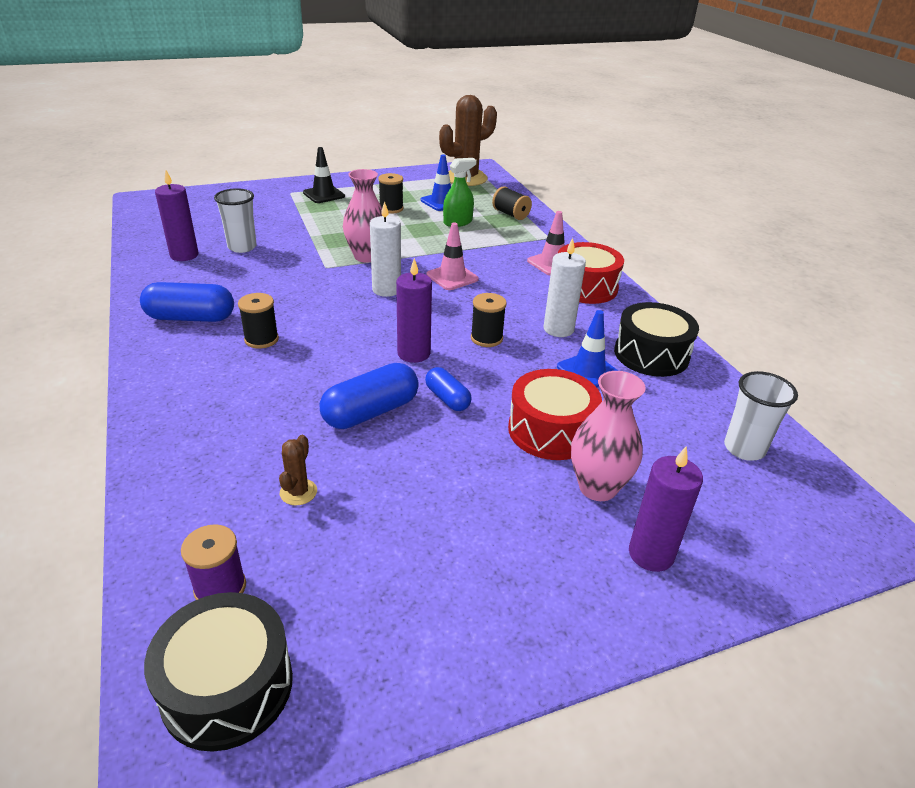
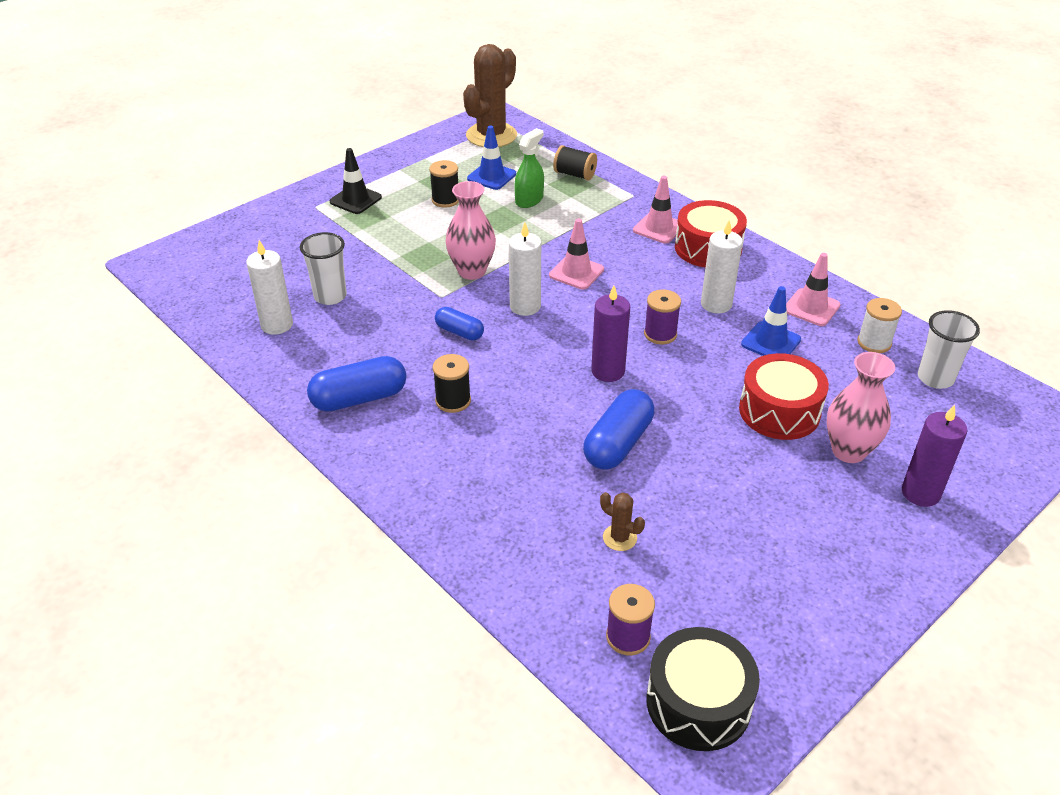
camera: 20 degrees left, 5 degrees up
(184, 255) = (277, 325): purple candle -> white candle
(298, 492) = (619, 538): brown cactus -> brown cactus turned 45 degrees counterclockwise
(447, 398) = (673, 408): blue capsule -> blue capsule (459, 332)
(486, 338) = (660, 334): black spool -> purple spool
(651, 354) = (811, 307): black drum -> pink traffic cone
(696, 399) = (874, 343): none -> white spool

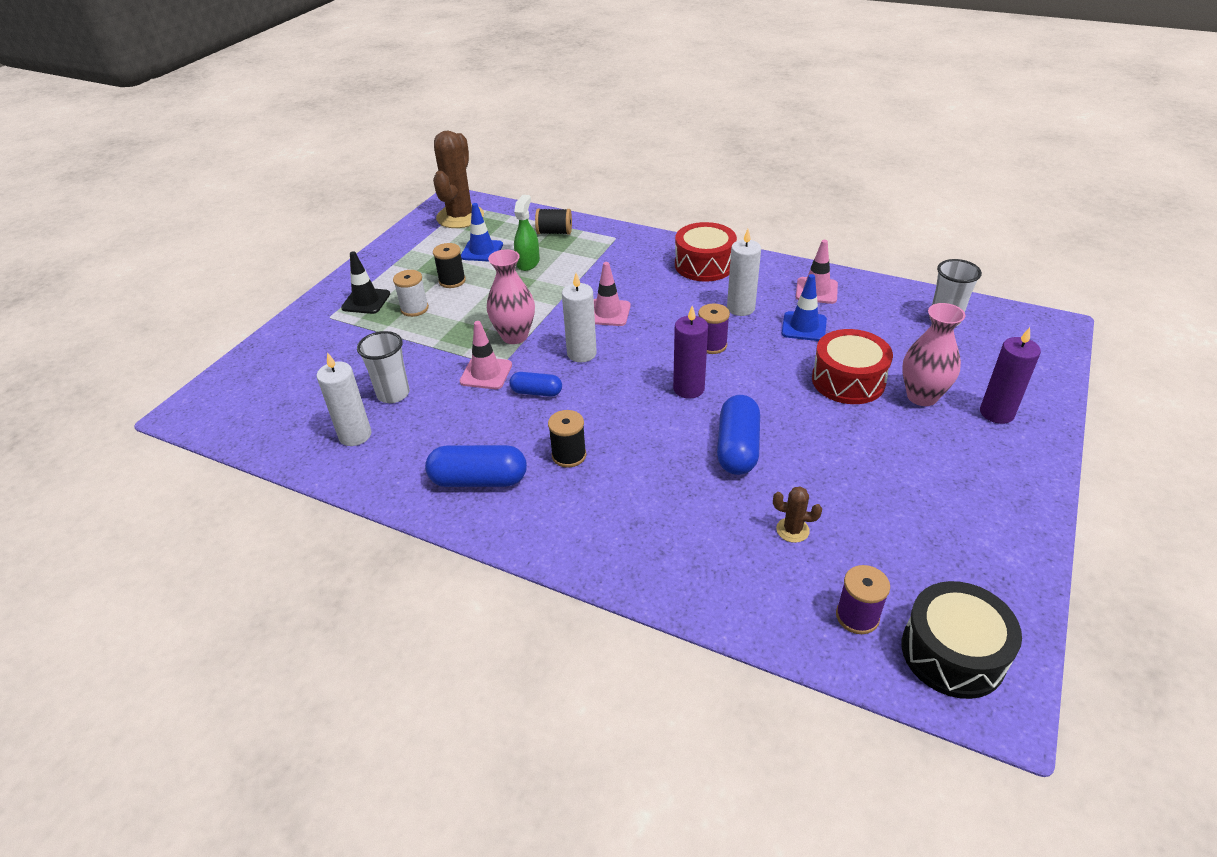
camera: 20 degrees left, 0 degrees up
(359, 398) = (479, 480): blue capsule -> blue capsule turned 45 degrees clockwise
(658, 228) = (654, 259): pink traffic cone -> pink traffic cone (486, 373)
(874, 343) = (881, 305): white spool -> white spool (414, 309)

